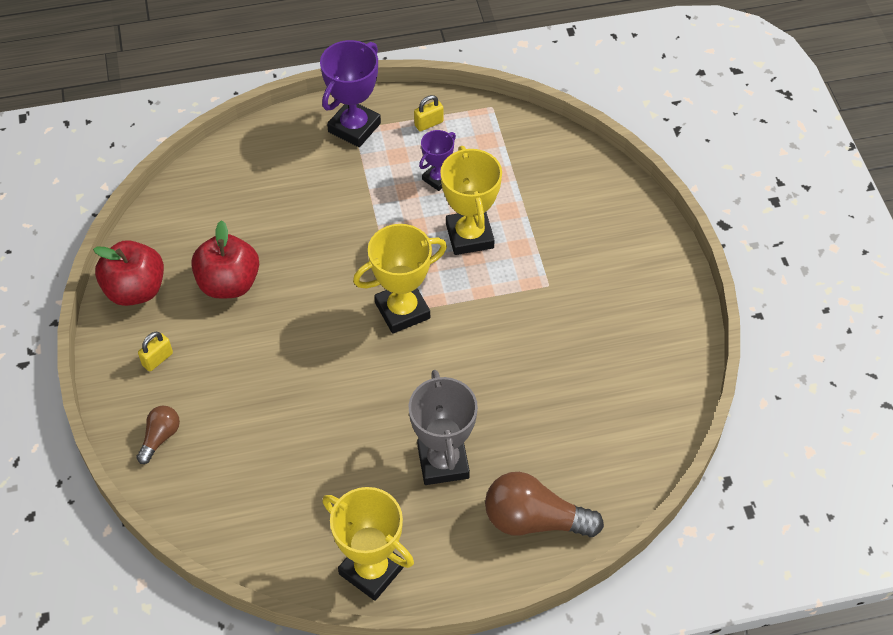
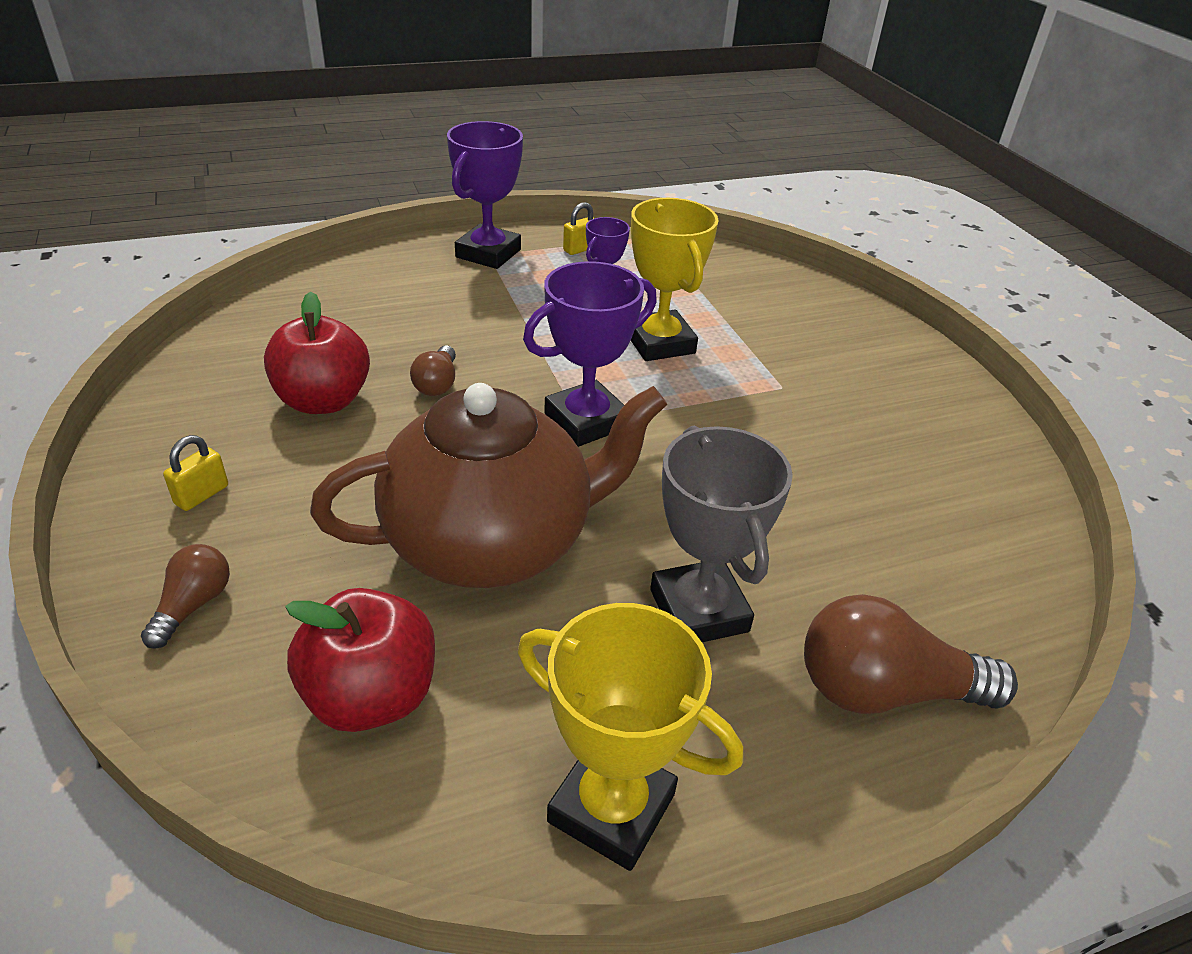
camera: 10 degrees left, 15 degrees down
(135, 290) = (176, 413): red apple -> red apple (371, 696)
(305, 271) = (437, 383): none -> brown light bulb
(329, 406) = (492, 542): none -> brown teapot
(402, 310) = (586, 421): yellow trophy -> purple trophy

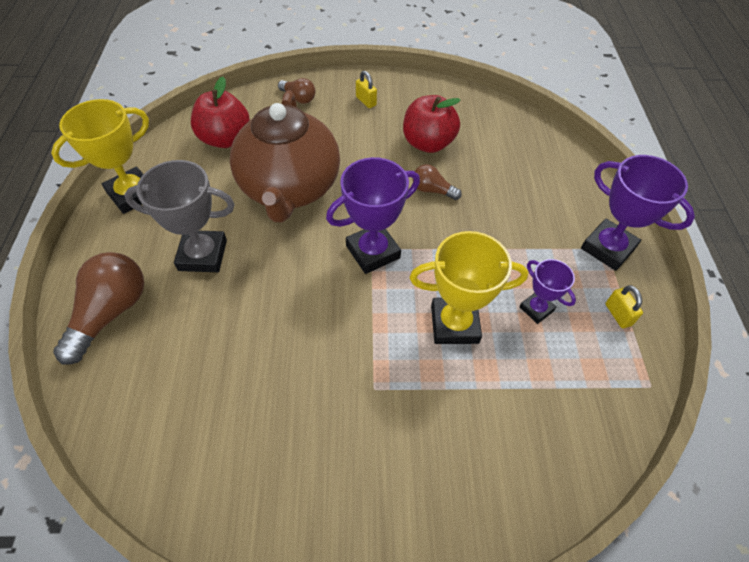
camera: 110 degrees right, 15 degrees up
(586, 421) = (373, 252): purple trophy -> purple trophy turned 75 degrees clockwise

